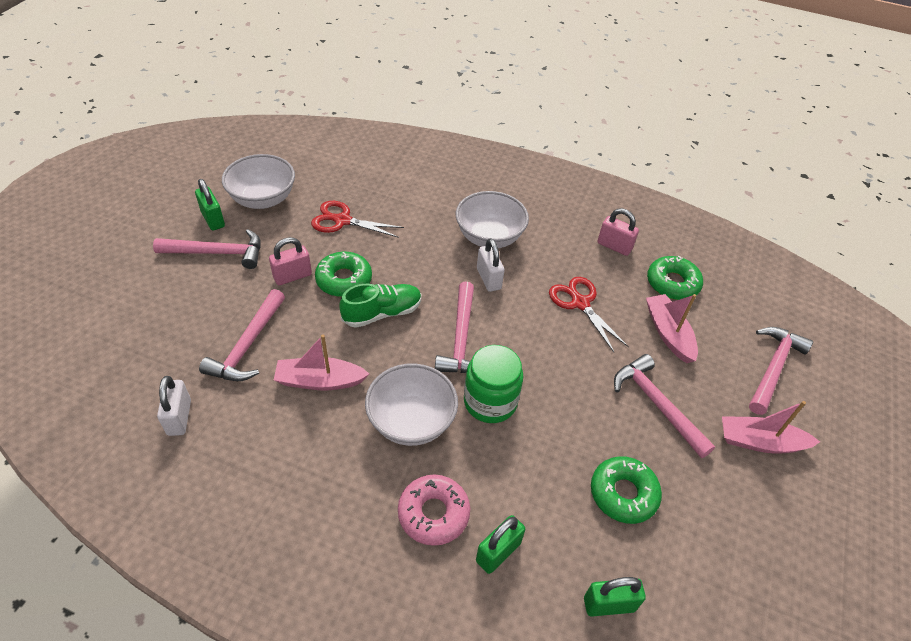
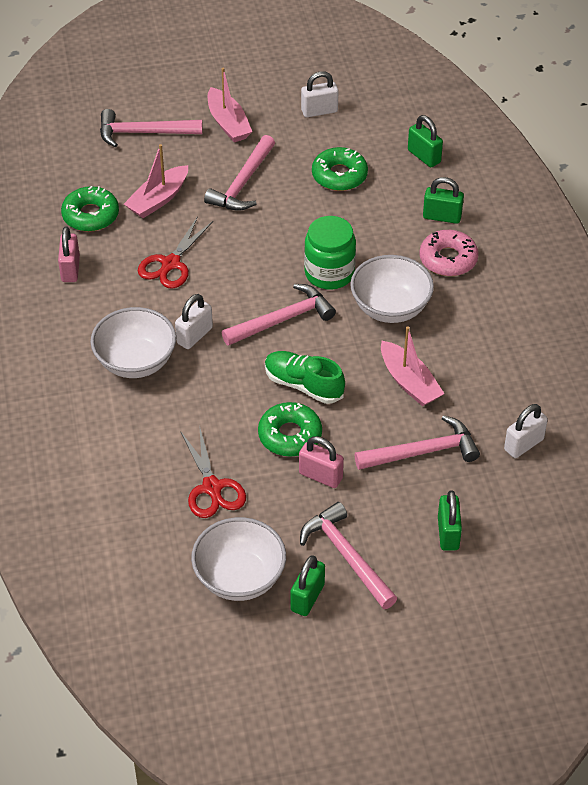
camera: 120 degrees left, 0 degrees up
(168, 314) = (448, 533): none -> green padlock
(746, 541) = (319, 111): none -> white padlock

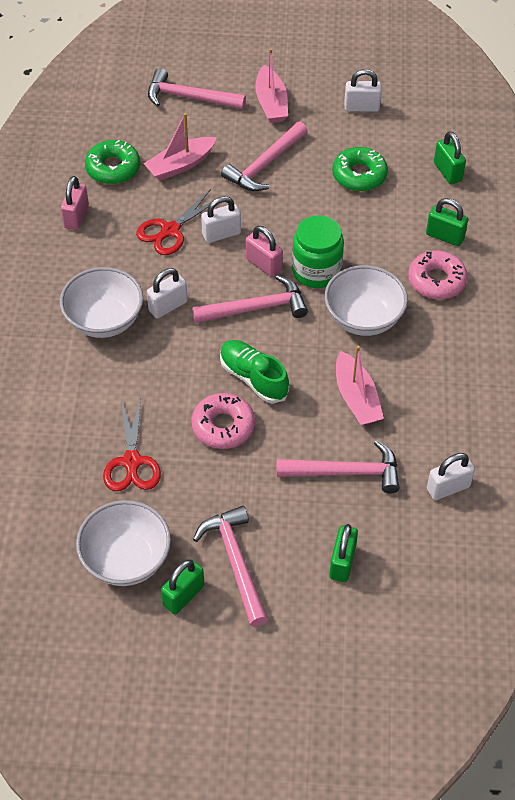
camera: 15 degrees right, 5 degrees up
(223, 257) = (221, 234): none -> white padlock
(290, 435) = (223, 426): green donut -> pink donut
(320, 476) = (238, 474): pink padlock -> pink padlock (264, 264)

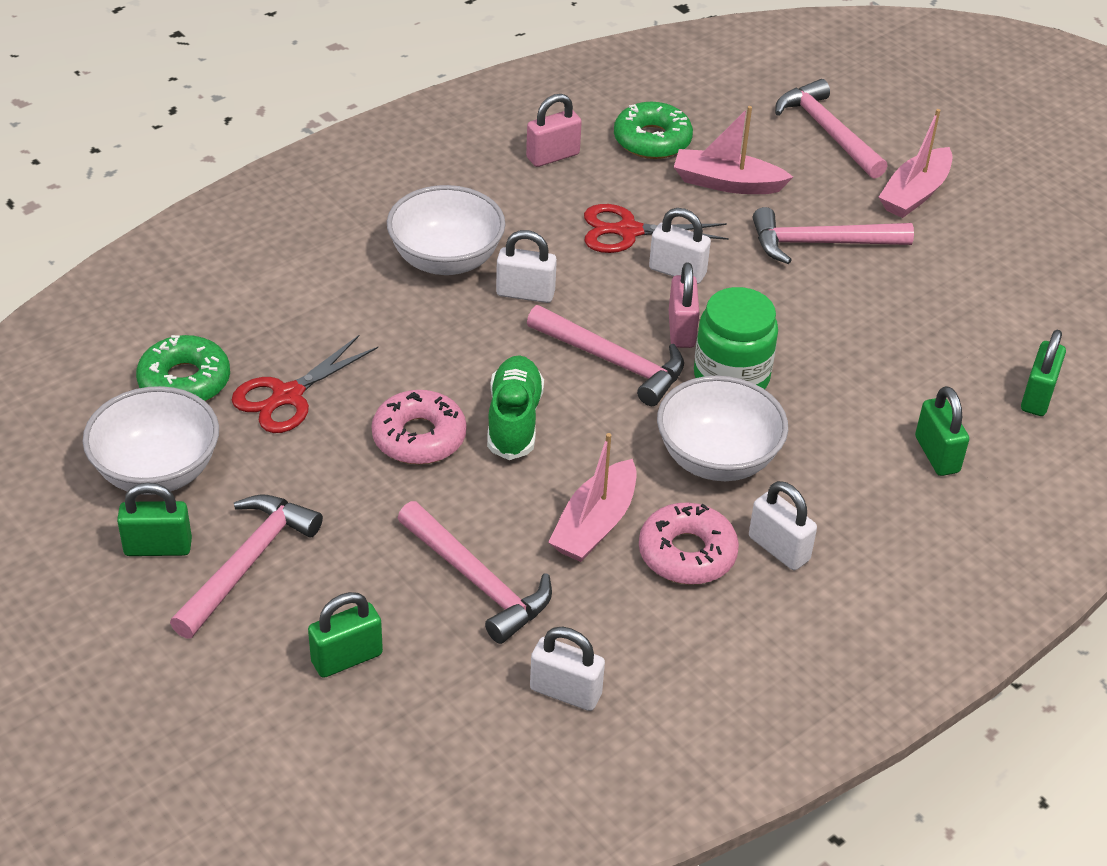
camera: 45 degrees right, 10 degrees down
(359, 175) = (919, 325): green donut -> green donut (184, 381)
(361, 107) = (1020, 265): white padlock -> white padlock (778, 548)
(436, 280) = (860, 488): pink donut -> pink donut (687, 553)

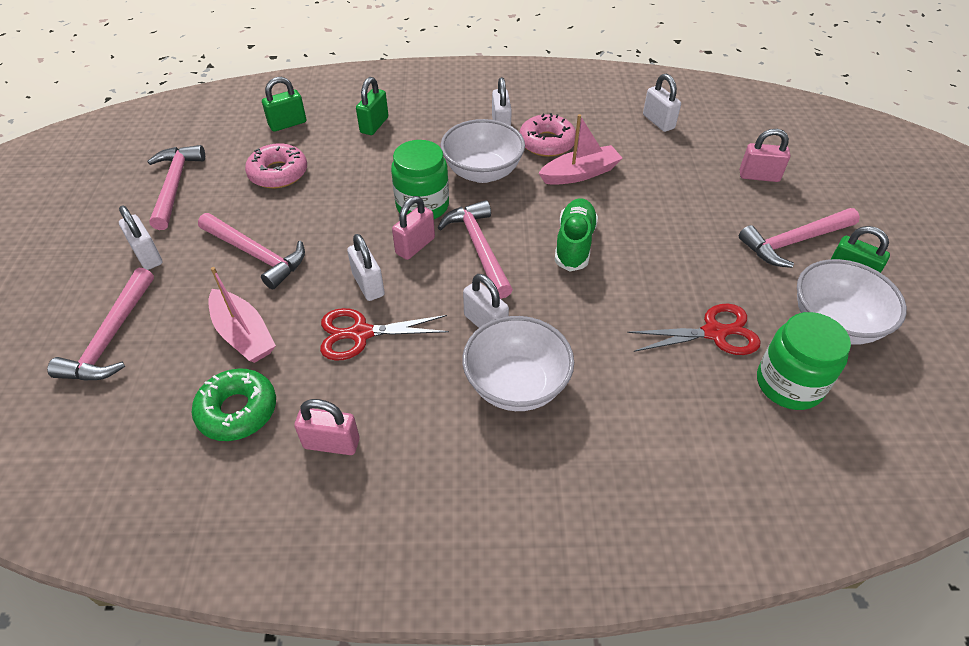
camera: 140 degrees left, 5 degrees up
(184, 381) = (789, 384): green donut -> green jar
(347, 658) = (759, 176): green padlock -> pink padlock
(419, 437) = (642, 262): pink donut -> pink donut (278, 173)
(477, 581) = (665, 177): pink hammer -> pink hammer (175, 185)
(514, 420) = (574, 244): green shoe -> green shoe turned 150 degrees clockwise
(628, 231) = (361, 333): red scissors -> red scissors turned 135 degrees clockwise
(914, 194) = (147, 255): pink boat -> white padlock

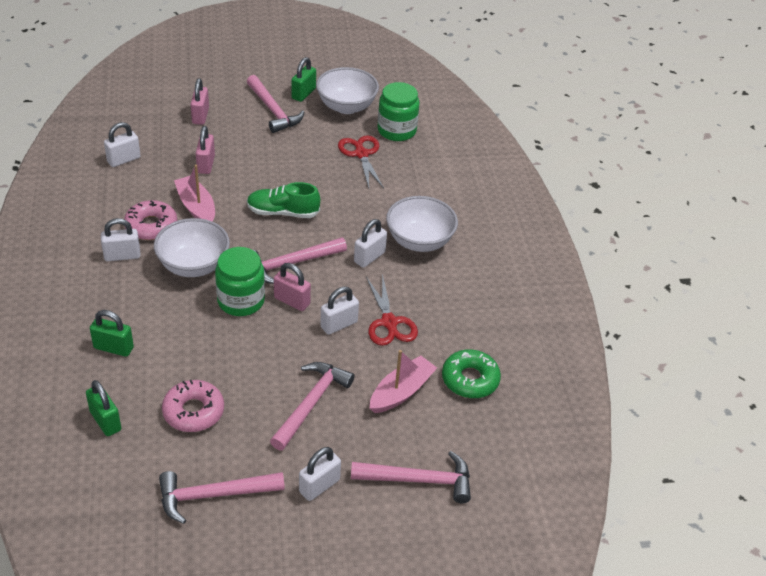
camera: 100 degrees left, 5 degrees down
(331, 443) = (483, 325): pink padlock -> pink padlock (206, 164)

